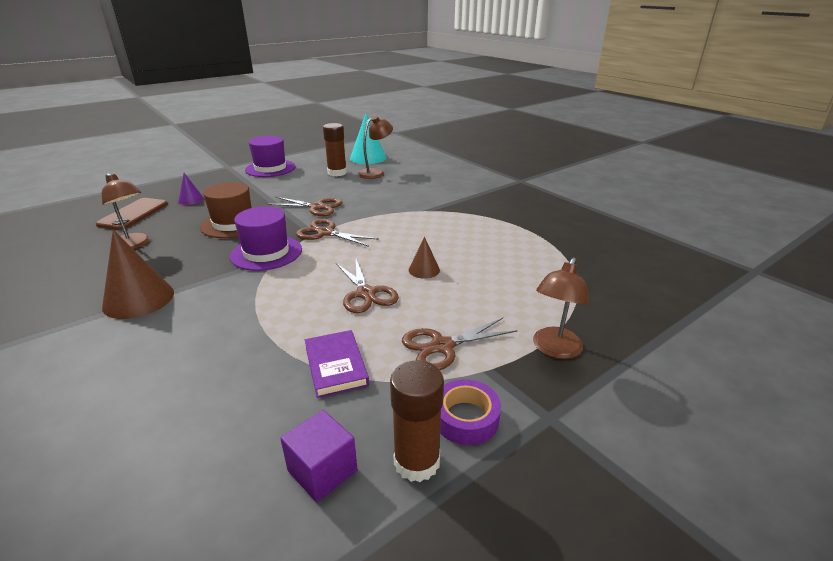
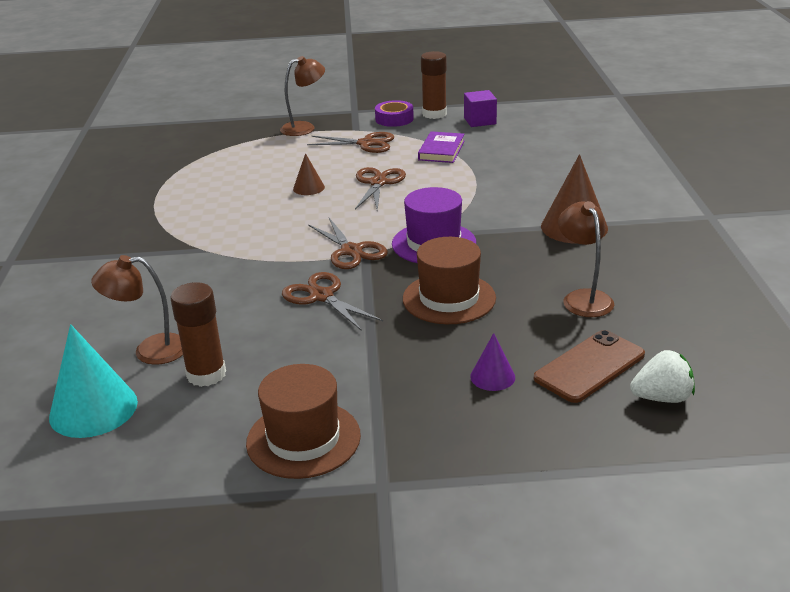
camera: 145 degrees left, 0 degrees up
(92, 211) = (662, 398): none -> white strawberry
(270, 168) = (303, 439): purple hat -> brown hat

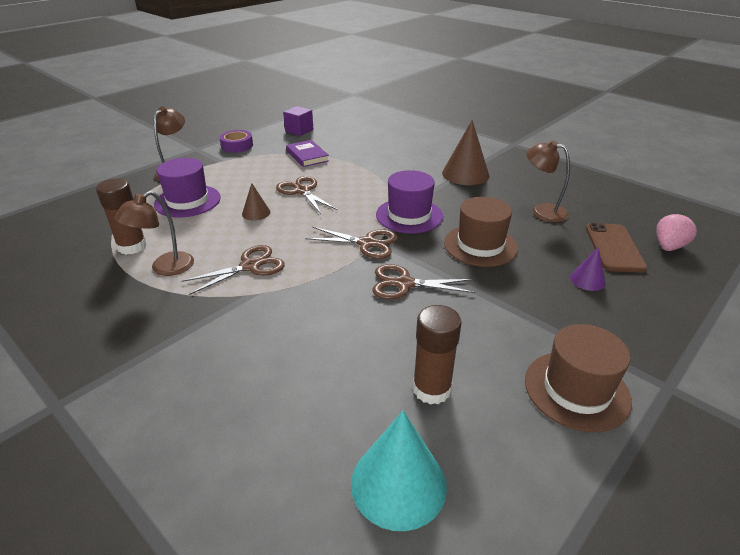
camera: 45 degrees left, 5 degrees up
(150, 350) = (354, 400): brown lamp -> brown lamp (165, 268)
(275, 157) = (187, 201): none -> purple hat
(366, 143) = (245, 168): brown scissors -> brown scissors (250, 266)
(434, 114) = (260, 134): brown glue stick -> brown glue stick (132, 246)
(662, 398) = (668, 246): white strawberry -> pink strawberry

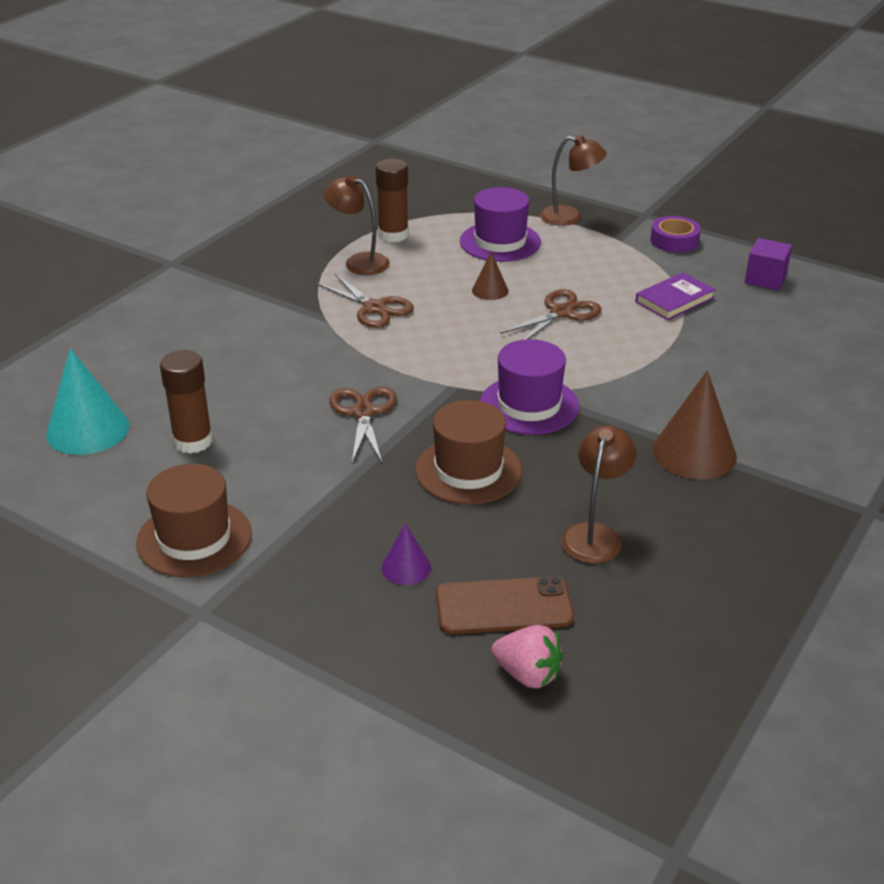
camera: 80 degrees right, 0 degrees up
(367, 243) = (445, 378): brown scissors -> none

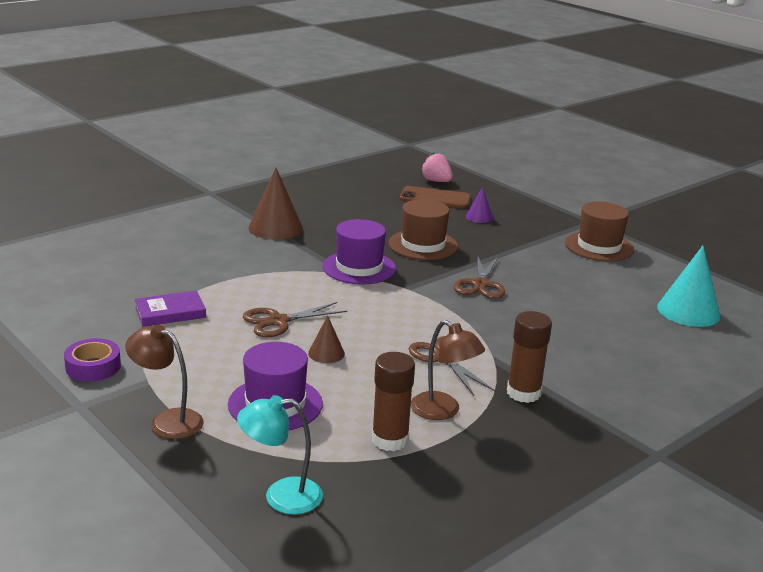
camera: 165 degrees left, 10 degrees down
(193, 441) = (607, 290): brown glue stick -> brown glue stick (523, 393)
(449, 192) = (281, 496): none -> turquoise lamp
(595, 535) = (368, 210): brown lamp -> none
(765, 279) = (66, 313): purple cube -> none

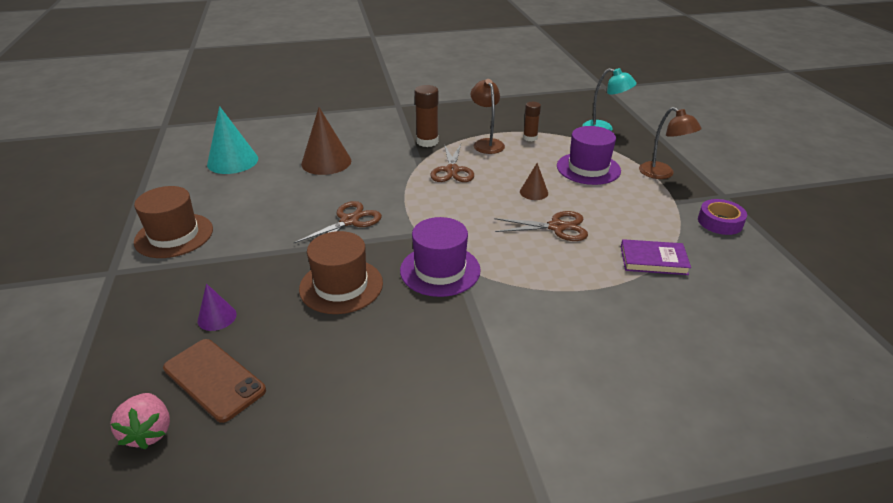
camera: 150 degrees left, 10 degrees up
(275, 228) = (490, 371): brown cone -> brown cone (326, 162)
(390, 440) = (530, 138): brown glue stick -> brown glue stick, size x0.66

